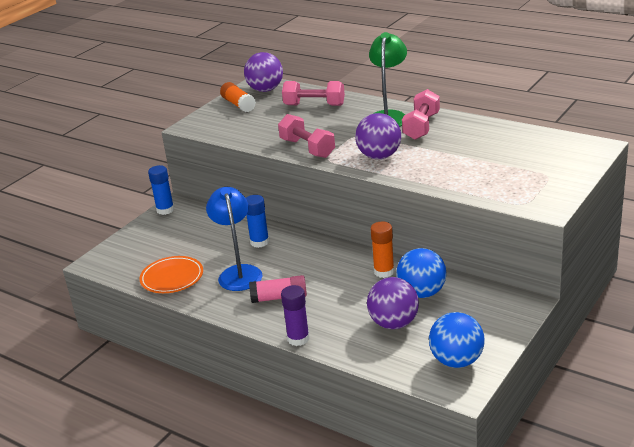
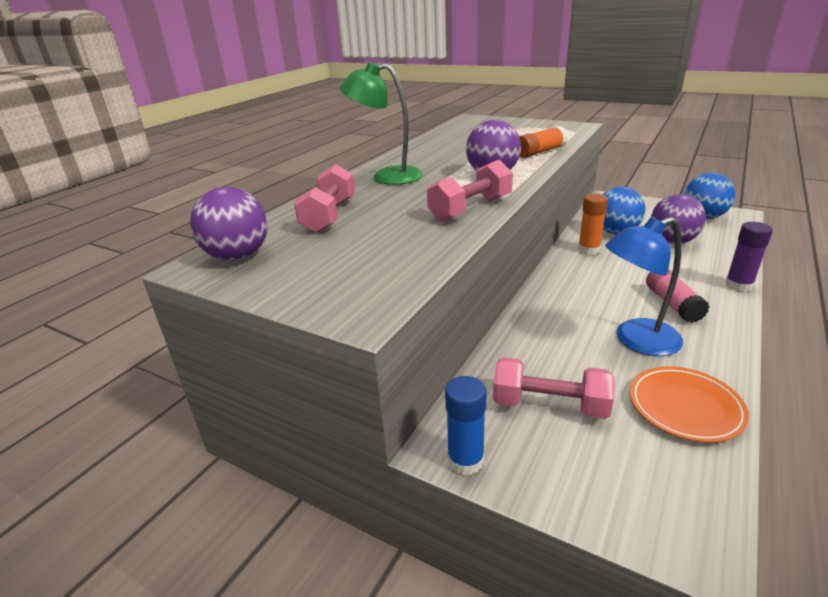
camera: 95 degrees left, 0 degrees up
(238, 104) = (287, 274): orange glue stick -> orange glue stick (540, 152)
(259, 242) = (554, 332): blue glue stick -> none
(421, 126) = (419, 163): pink dumbbell -> pink dumbbell (549, 405)

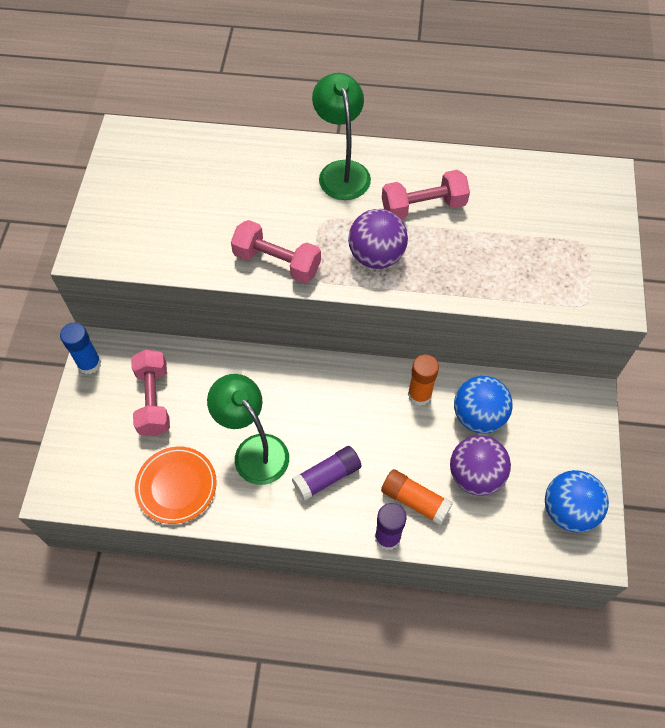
camera: 65 degrees right, 30 degrees up
(238, 256) = (144, 148): purple ball -> none
(329, 216) = (232, 168): pink dumbbell -> pink dumbbell (423, 207)
(540, 152) = (473, 283): orange glue stick -> orange glue stick (415, 501)
(636, 341) = (254, 450): blue lamp -> green lamp
(672, 304) = (327, 477): pink glue stick -> purple glue stick

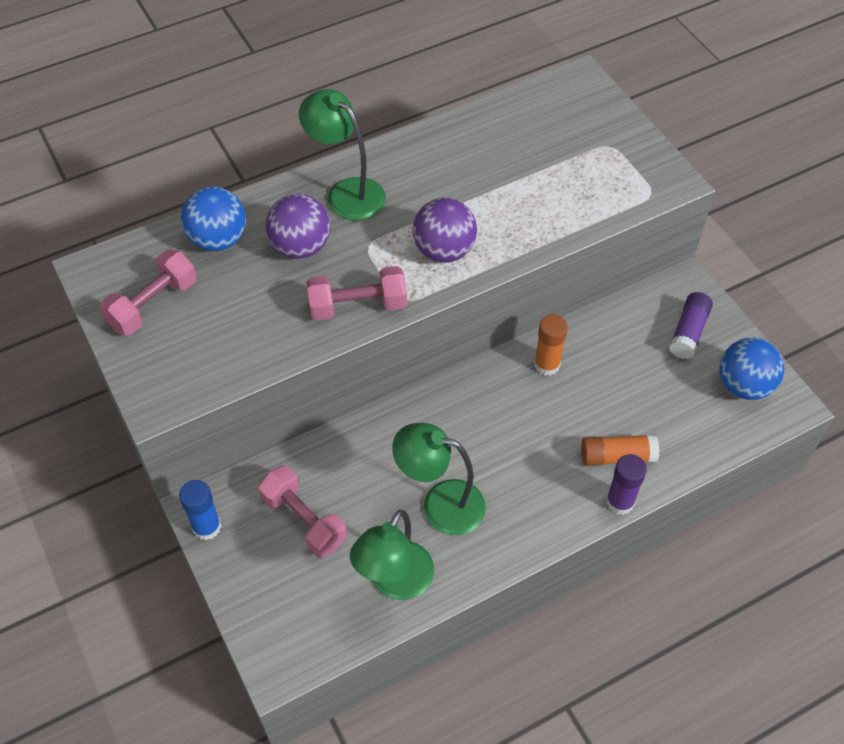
camera: 35 degrees left, 5 degrees down
(176, 486) = (395, 583): orange plate -> green lamp
(327, 477) = (526, 485): purple glue stick -> purple glue stick (688, 332)
(423, 207) = (448, 185): pink dumbbell -> pink dumbbell (153, 304)
(475, 475) = (649, 404): purple ball -> purple ball (301, 247)
(478, 416) = (611, 353): blue ball -> blue ball (218, 239)

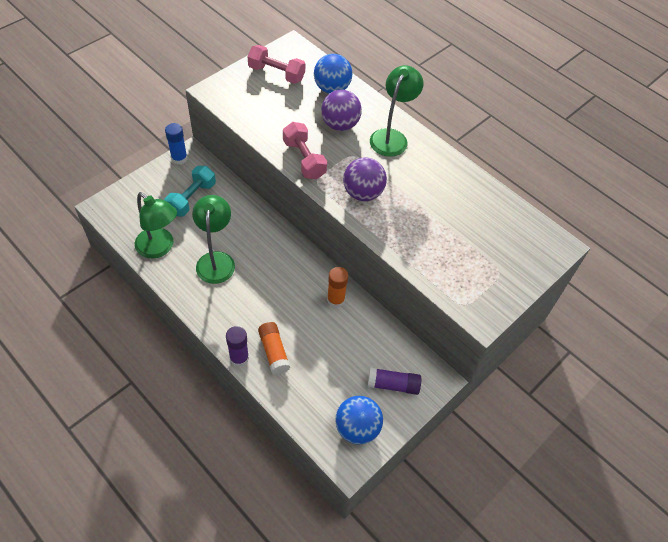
camera: 70 degrees right, 0 degrees up
(304, 520) = (192, 198): pink dumbbell -> turquoise dumbbell
(395, 583) = (160, 248): green lamp -> green lamp turned 150 degrees counterclockwise

